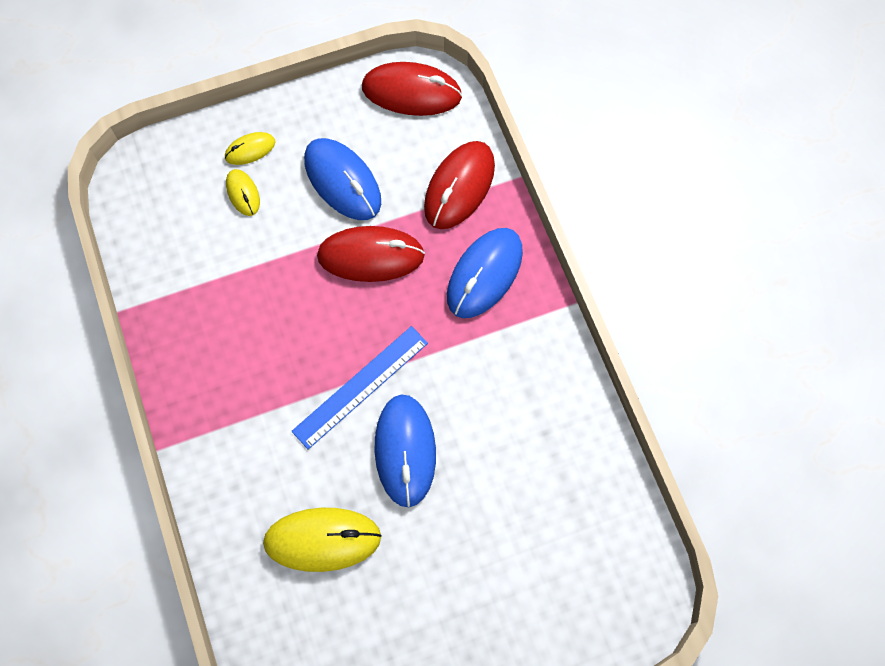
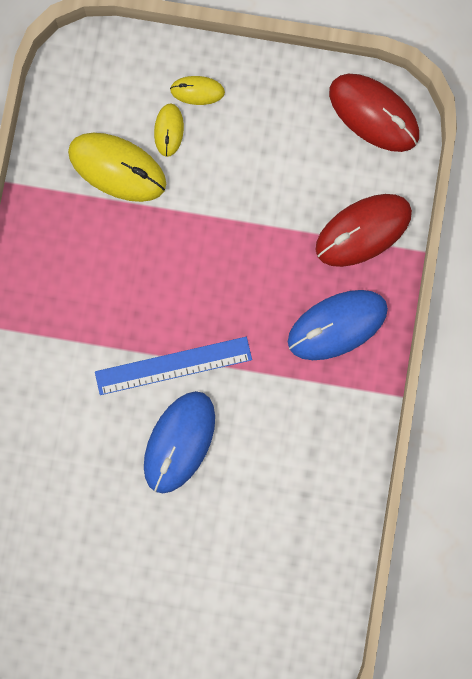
camera: 30 degrees right, 10 degrees up
(322, 540) = (70, 477): yellow mouse -> yellow mouse (117, 168)
(342, 181) = (262, 167): blue mouse -> none
(371, 256) = (247, 252): red mouse -> none

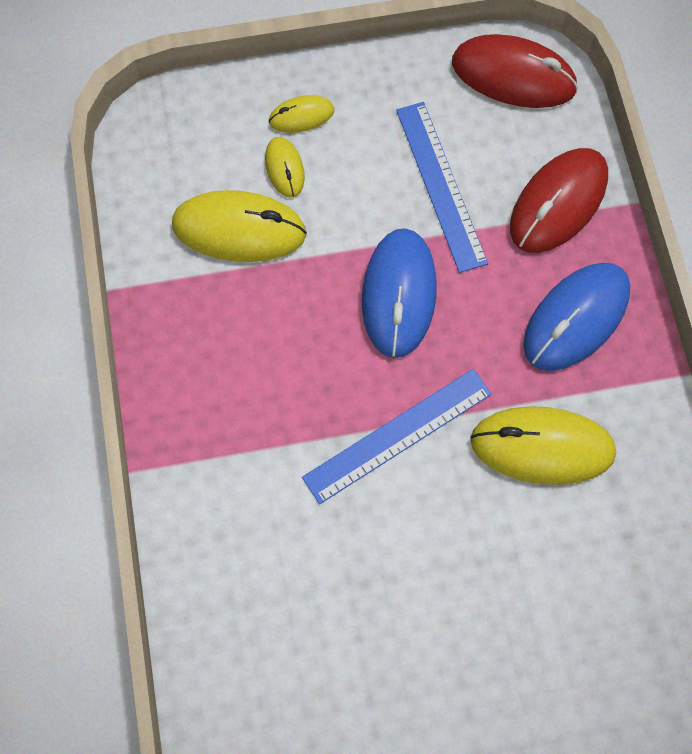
camera: 20 degrees left, 10 degrees down
(179, 442) = (443, 527): blue mouse -> blue mouse (398, 294)
(272, 411) = (542, 446): none -> yellow mouse
(280, 185) = (440, 185): none -> blue ruler

